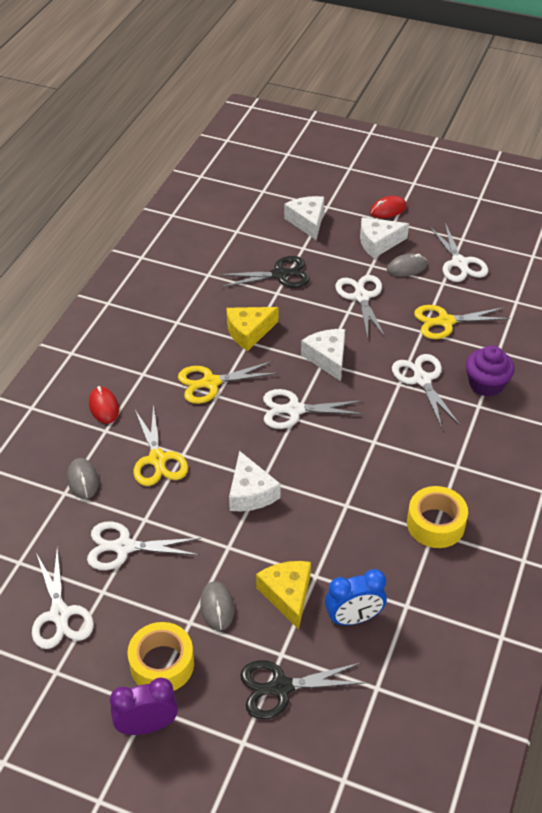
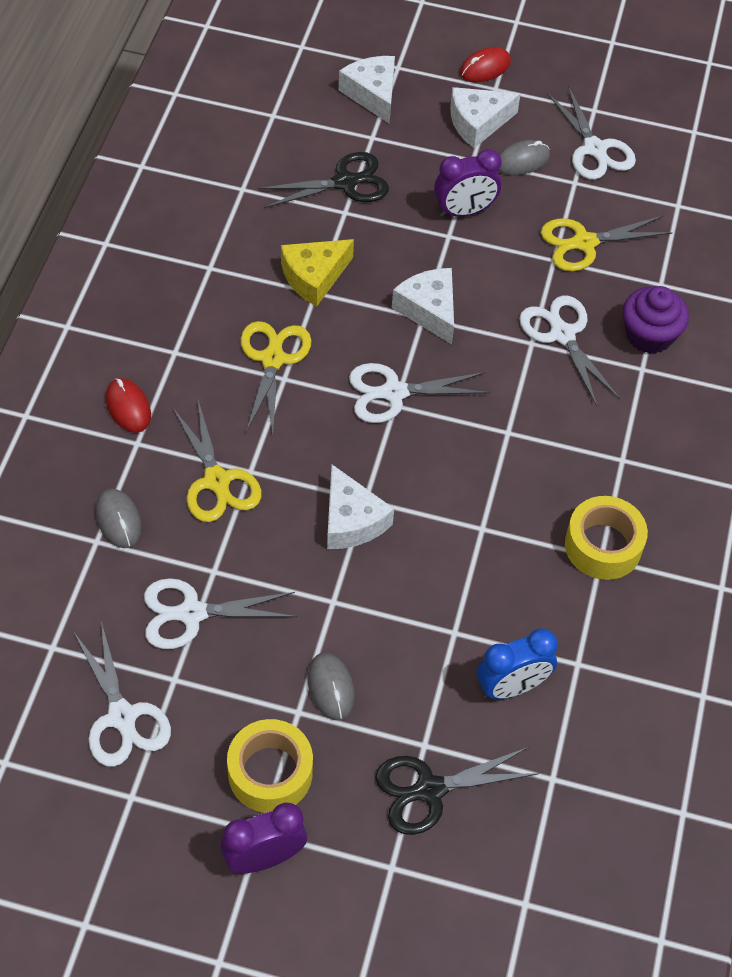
camera: 10 degrees left, 10 degrees up
(211, 383) = (272, 359): yellow scissors -> yellow scissors turned 120 degrees clockwise
(287, 595) = (421, 662): yellow cheese -> none
(361, 297) = (464, 211): white scissors -> purple clock

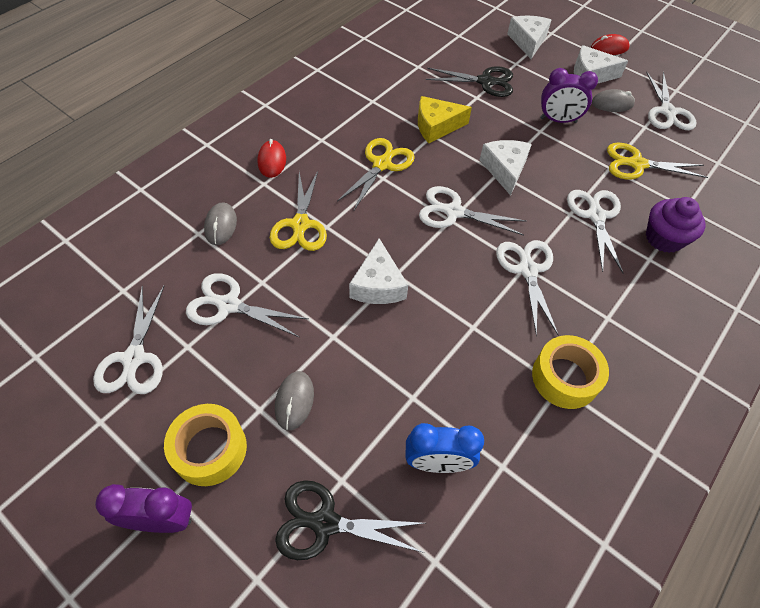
camera: 25 degrees right, 0 degrees up
(512, 436) = (527, 270): none -> white scissors

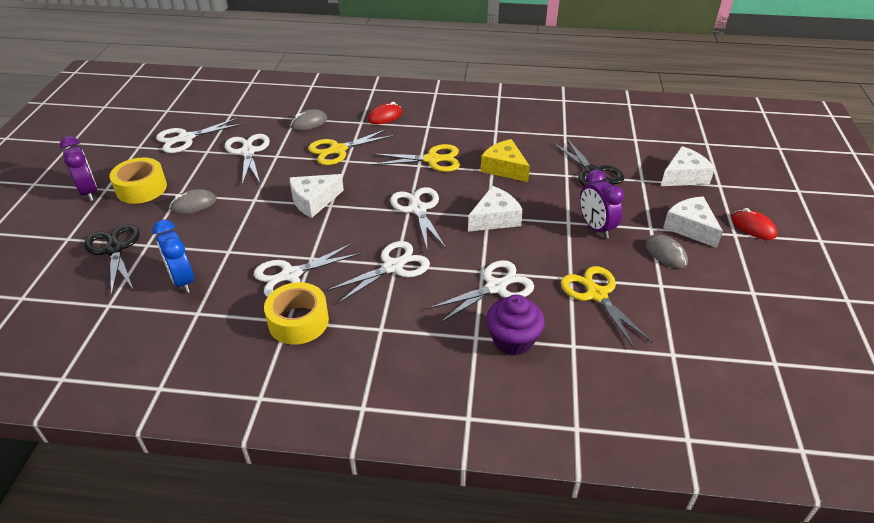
camera: 60 degrees right, 15 degrees down
(667, 112) = (706, 295): white scissors -> white scissors (291, 275)

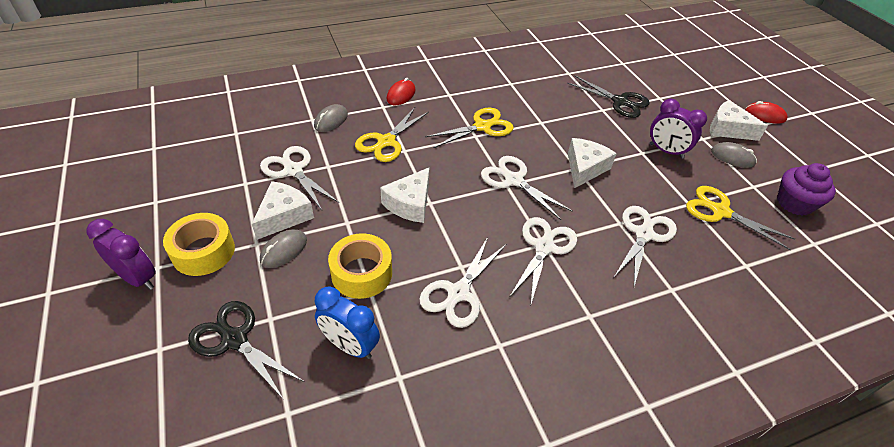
camera: 30 degrees left, 5 degrees up
(186, 138) = (207, 175): white scissors -> none
(298, 321) = (510, 341): yellow tape -> yellow tape (362, 273)
(504, 168) = (549, 117): yellow cheese -> none
(513, 340) = (701, 280): purple cupcake -> purple cupcake (794, 203)
(684, 176) = (684, 86): white cheese -> white cheese (284, 216)

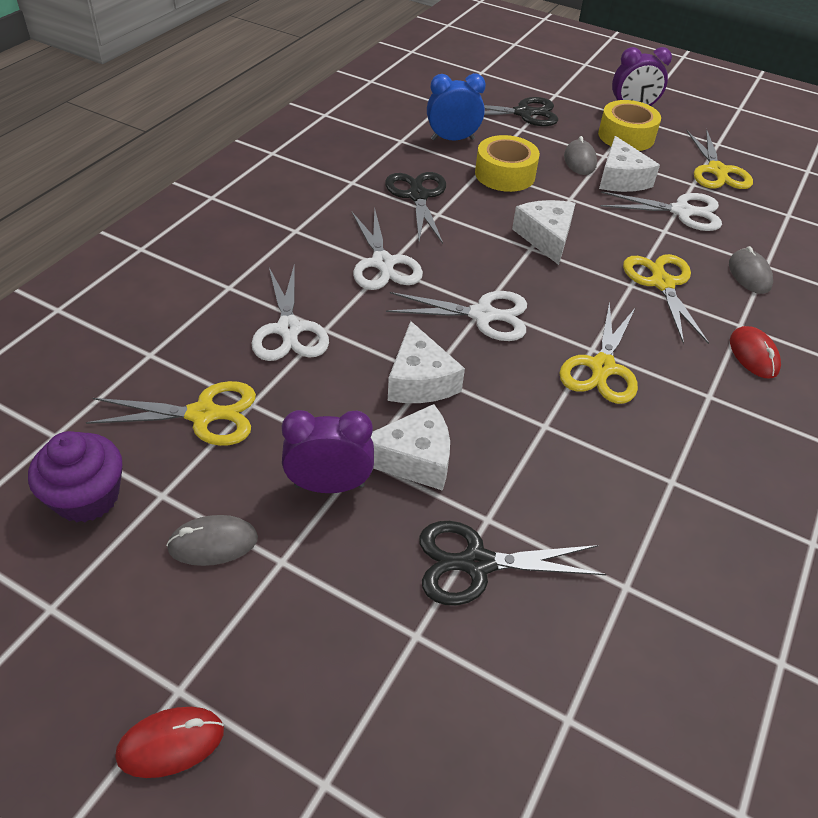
camera: 140 degrees right, 0 degrees up
(208, 182) = (717, 171): none -> yellow scissors
(458, 293) = (418, 196): white scissors -> black scissors
(728, 129) = (242, 625): white cheese -> white cheese (413, 459)

